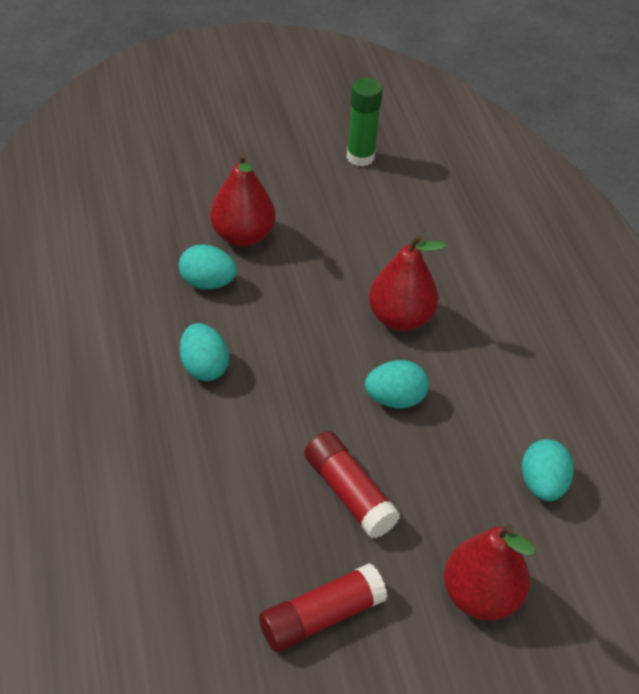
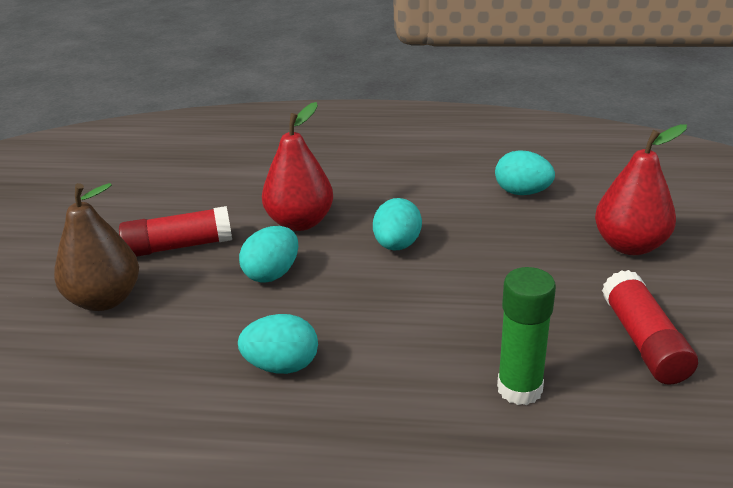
camera: 65 degrees left, 15 degrees down
(207, 283) = (154, 340): turquoise egg -> turquoise egg (272, 274)
(242, 236) = (105, 299): red pear -> brown pear
(349, 493) = (499, 295): red glue stick -> red glue stick (179, 246)
(360, 157) = (69, 202): green glue stick -> green glue stick (519, 389)

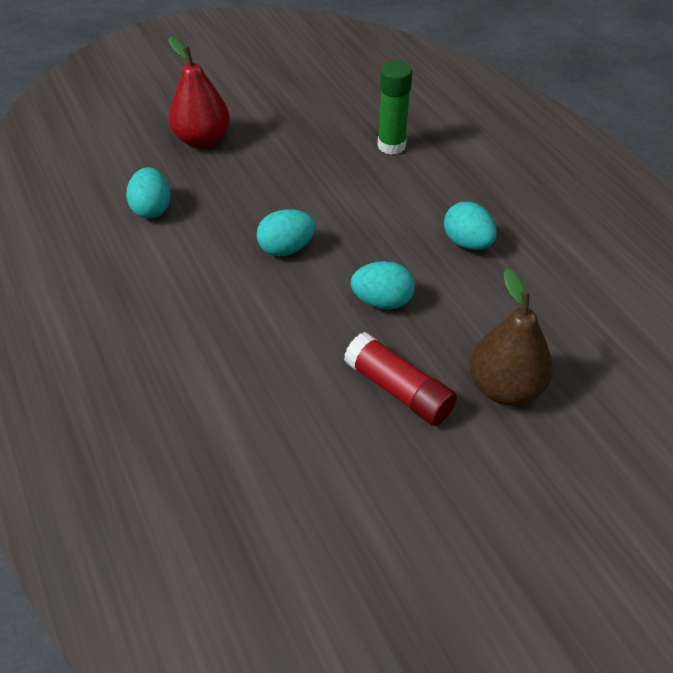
camera: 125 degrees left, 15 degrees up
(300, 222) = (296, 325): red pear -> none
(644, 341) = (309, 115): red glue stick -> none

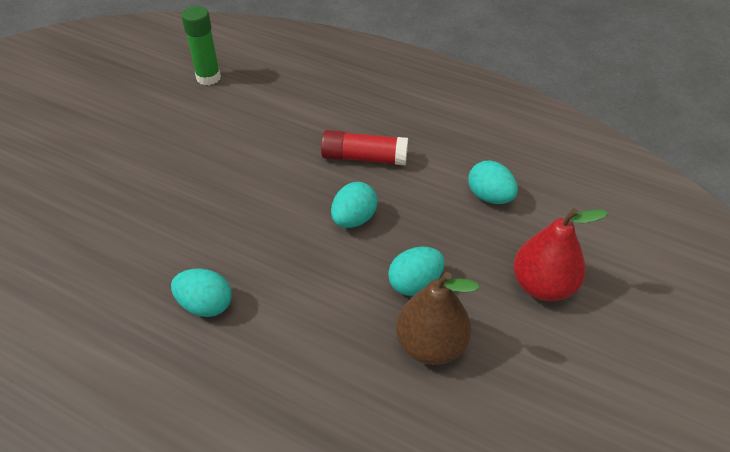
camera: 145 degrees right, 0 degrees up
(382, 301) = (246, 215): turquoise egg -> turquoise egg (415, 283)
(391, 146) = (359, 393): green glue stick -> green glue stick (208, 78)
(398, 390) = (195, 165): red glue stick -> red glue stick (364, 158)
(505, 388) = (121, 199): brown pear -> brown pear (431, 345)

